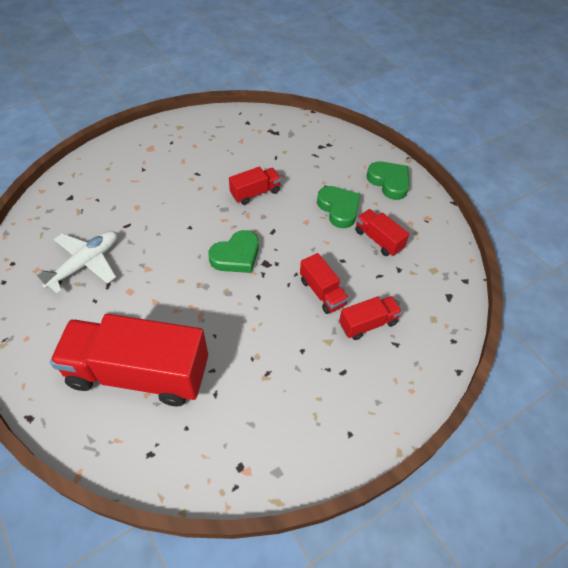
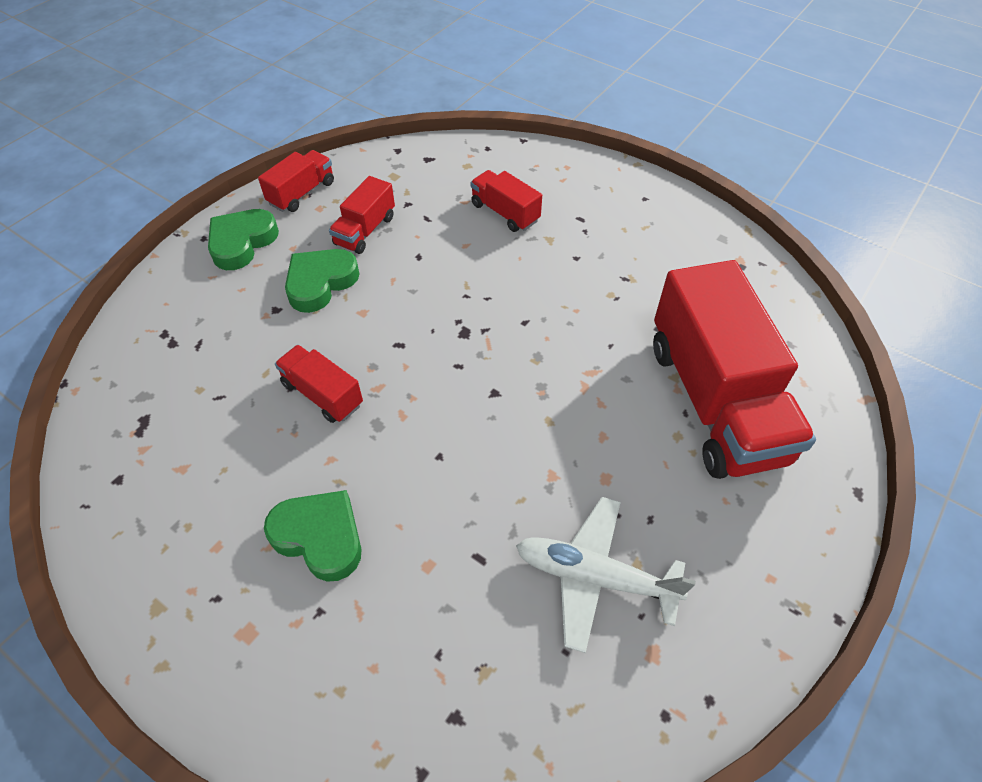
camera: 110 degrees left, 0 degrees up
(236, 256) = (468, 370): green heart -> green heart (319, 537)
(322, 292) = (482, 262): red truck -> red truck (302, 193)

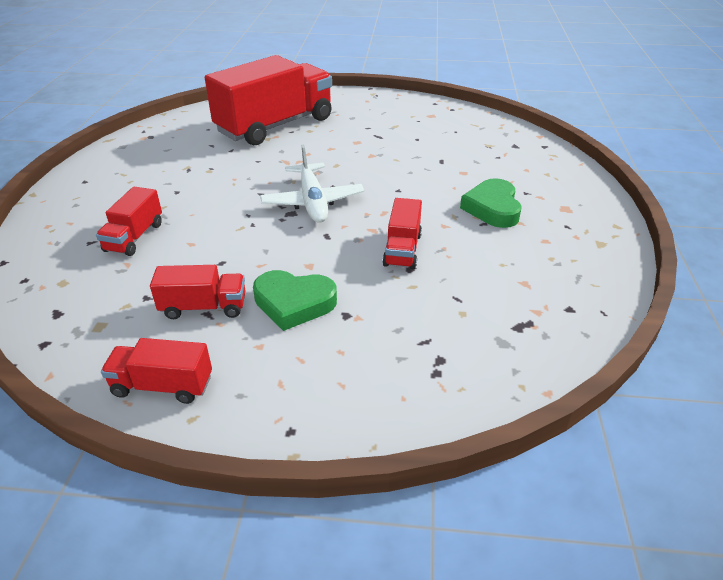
camera: 120 degrees left, 15 degrees down
(242, 242) = (276, 390): green heart -> none
(594, 576) = (414, 133): white plane -> white plane (312, 202)

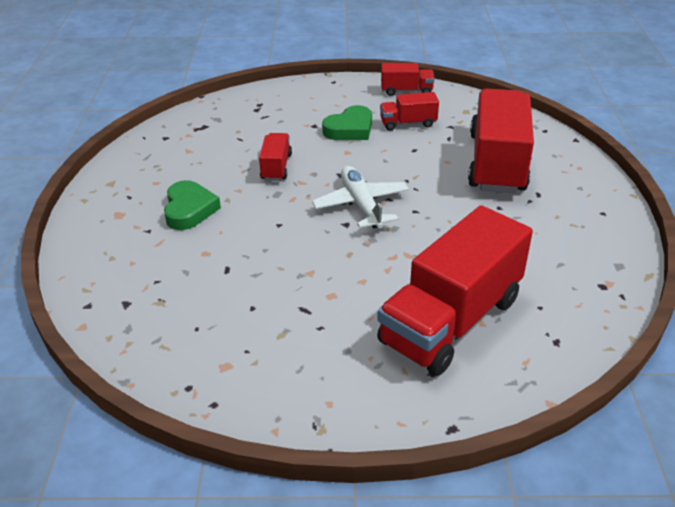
camera: 175 degrees right, 0 degrees up
(134, 237) = (496, 163): red truck -> red truck, size x2.17
(294, 303) = (350, 129): green heart -> green heart turned 135 degrees clockwise

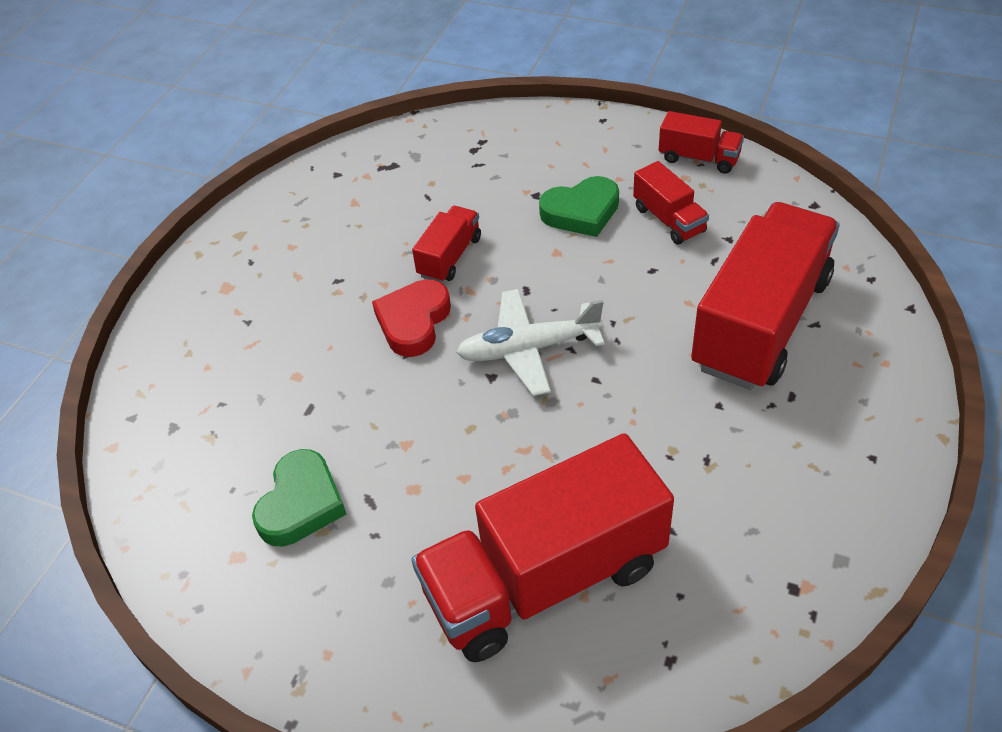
camera: 25 degrees right, 10 degrees up
(189, 209) = (310, 301): green heart -> green heart (301, 503)
(273, 206) = (413, 322): none -> red heart
(361, 204) = (528, 349): white plane -> white plane turned 105 degrees counterclockwise
(408, 123) = (669, 219): red truck -> red truck turned 135 degrees counterclockwise

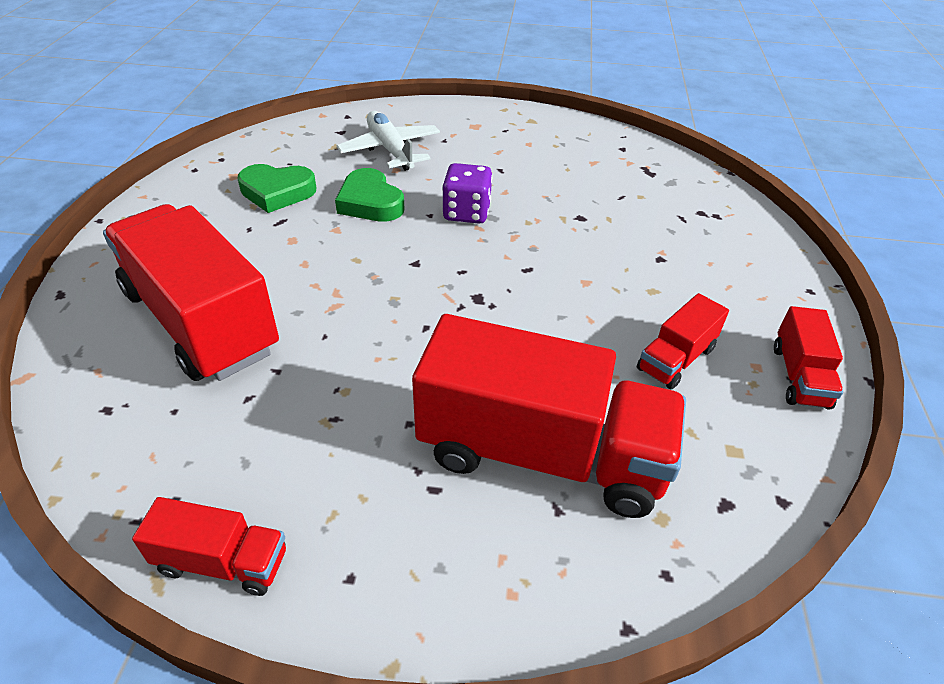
camera: 70 degrees right, 5 degrees down
(413, 322) = (466, 213): red heart -> purple dice
(449, 257) = (551, 219): red truck -> red truck (222, 561)
(528, 349) = (453, 279): white plane -> white plane (390, 150)
(581, 212) = (652, 291): green heart -> green heart (370, 202)

